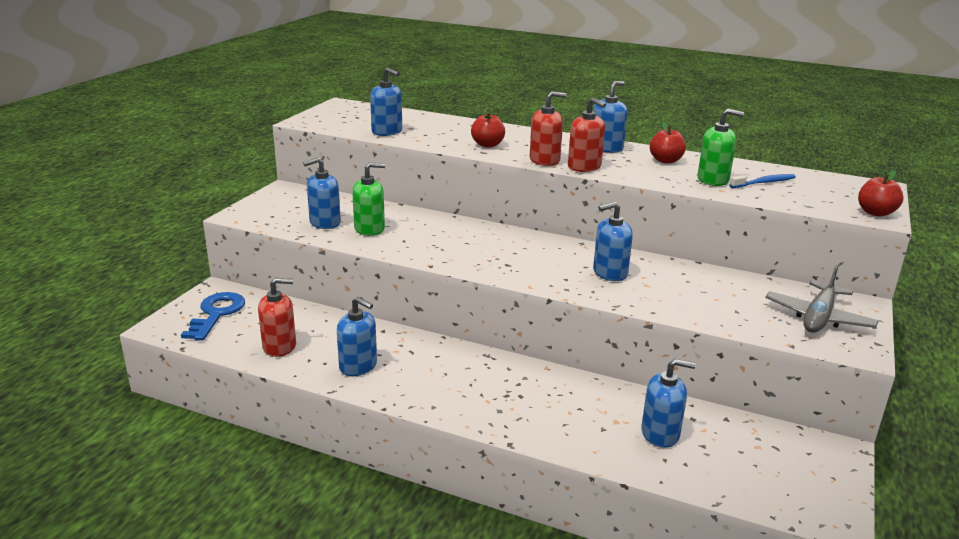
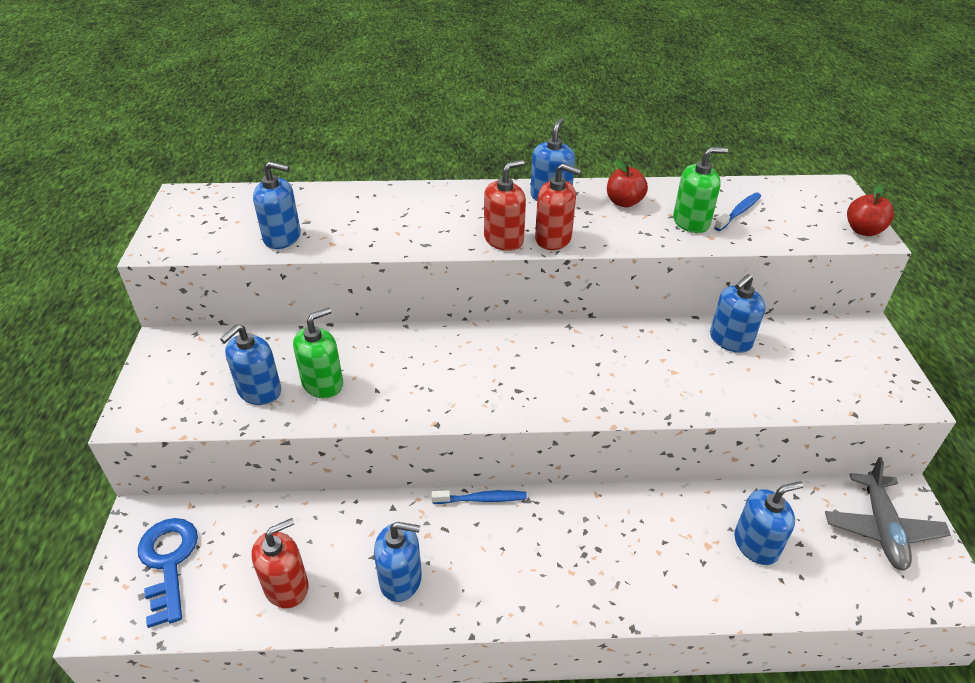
camera: 25 degrees left, 15 degrees up
(452, 344) = (482, 499): none -> blue toothbrush
(487, 145) = (421, 229): red apple -> none
(610, 273) = (628, 365): blue soap dispenser -> blue soap dispenser (730, 340)
(818, 318) = (848, 363): grey plane -> grey plane (881, 528)

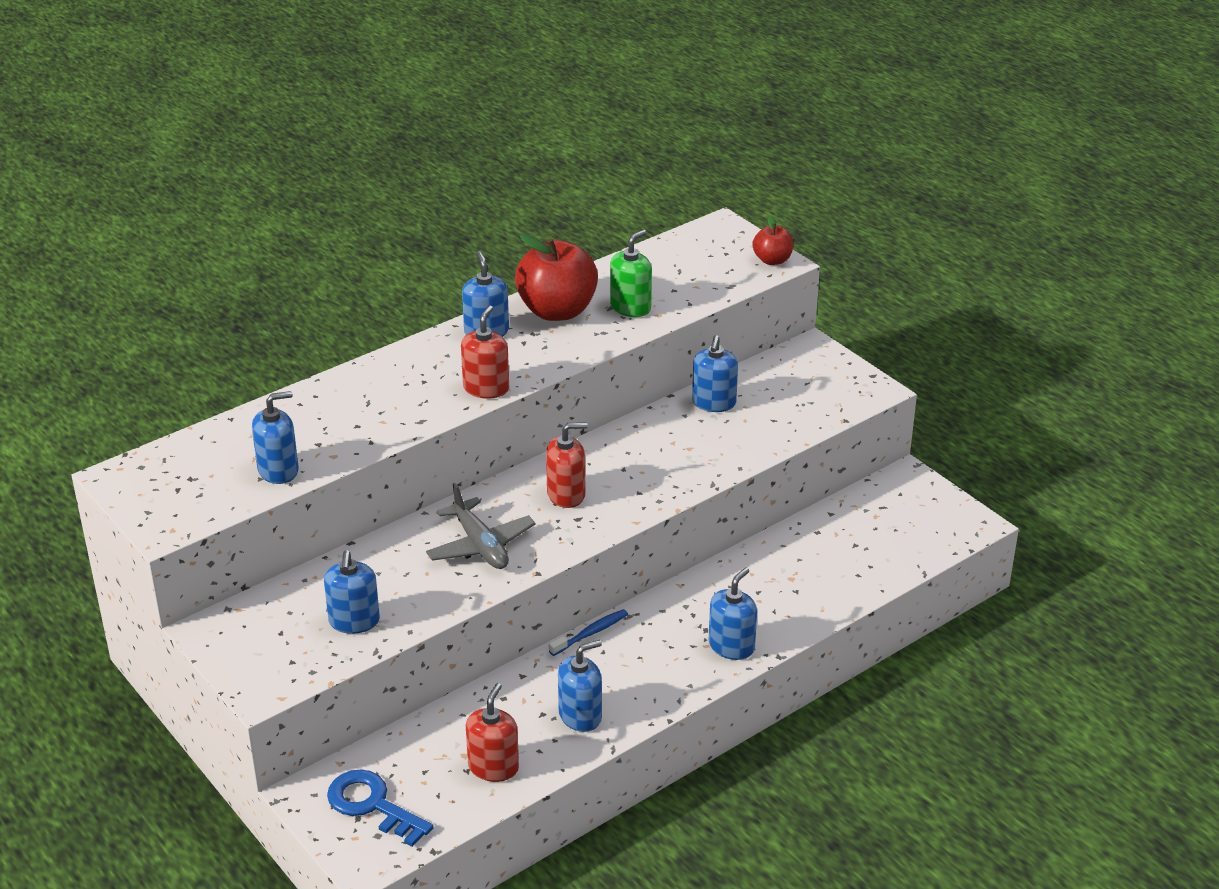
camera: 35 degrees left, 5 degrees down
(323, 383) = (404, 590): green soap dispenser -> none
(553, 239) = (528, 370): red soap dispenser -> red soap dispenser (566, 494)
(624, 202) = (557, 311): red apple -> red apple, size x1.93
(738, 212) = (662, 282): blue toothbrush -> none
(756, 544) = (825, 560): blue soap dispenser -> blue soap dispenser (731, 646)
(881, 528) = (904, 506): grey plane -> grey plane (480, 545)

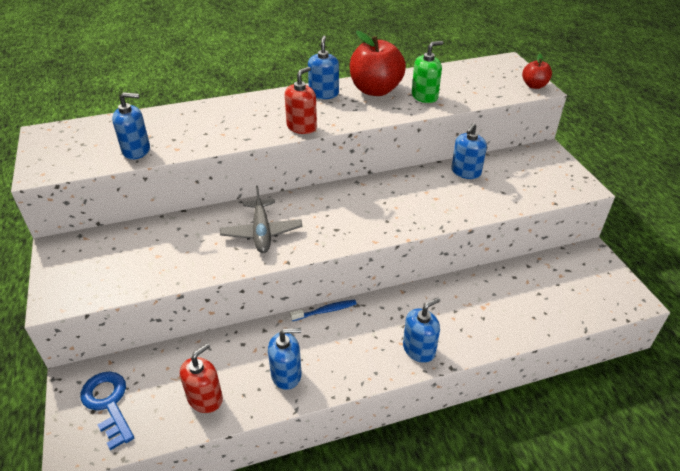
camera: 20 degrees right, 5 degrees up
(354, 621) = (147, 265): blue soap dispenser -> none
(566, 494) = (337, 211): red soap dispenser -> none

